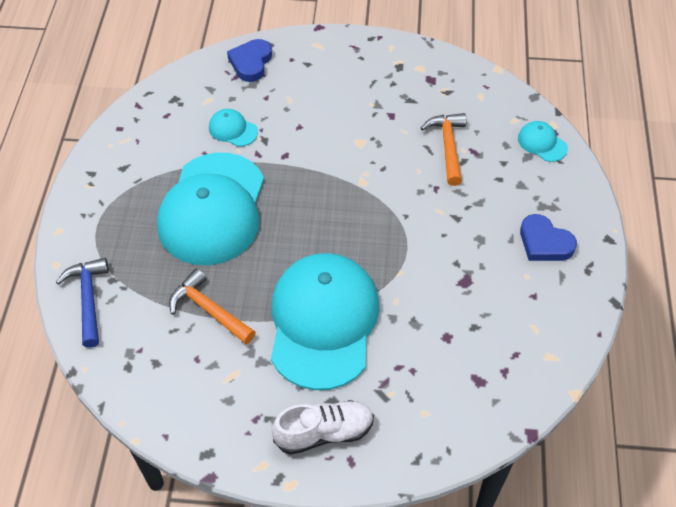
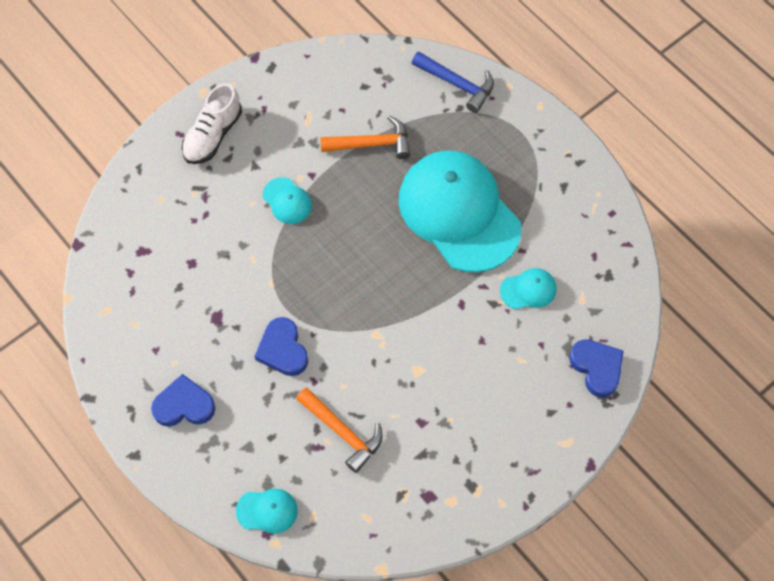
camera: 135 degrees right, 10 degrees up
(323, 322) = (287, 201): turquoise cap -> turquoise cap, size x0.40
(437, 222) = (283, 350): none -> blue heart

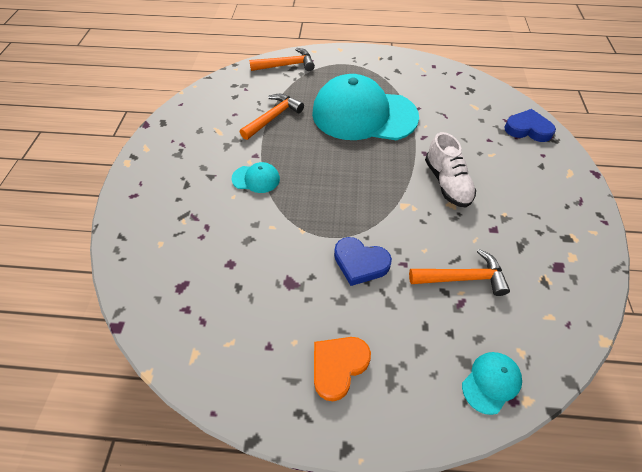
camera: 45 degrees left, 10 degrees down
(184, 405) = (338, 366): blue heart -> orange heart
(213, 135) = (160, 180): white shoe -> white shoe (447, 183)
(457, 84) = (286, 65): blue hammer -> orange hammer
(528, 290) = (446, 122): turquoise cap -> none

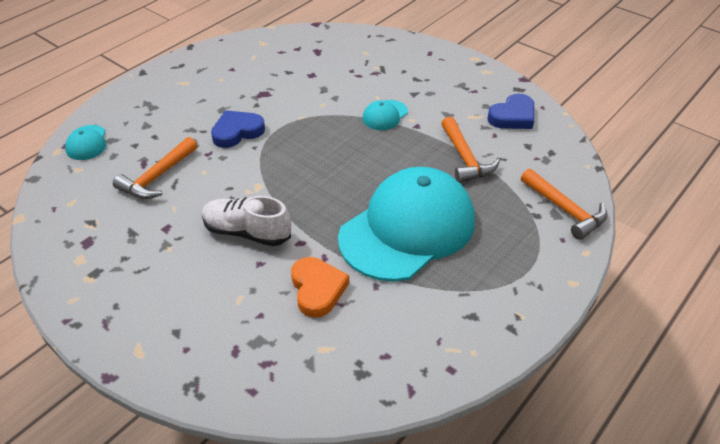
camera: 125 degrees right, 10 degrees down
(286, 65) = (565, 210): orange hammer -> orange hammer turned 60 degrees counterclockwise
(338, 366) = (184, 88): orange heart -> orange heart (317, 289)
(527, 129) = (234, 372): blue heart -> blue heart (513, 116)

